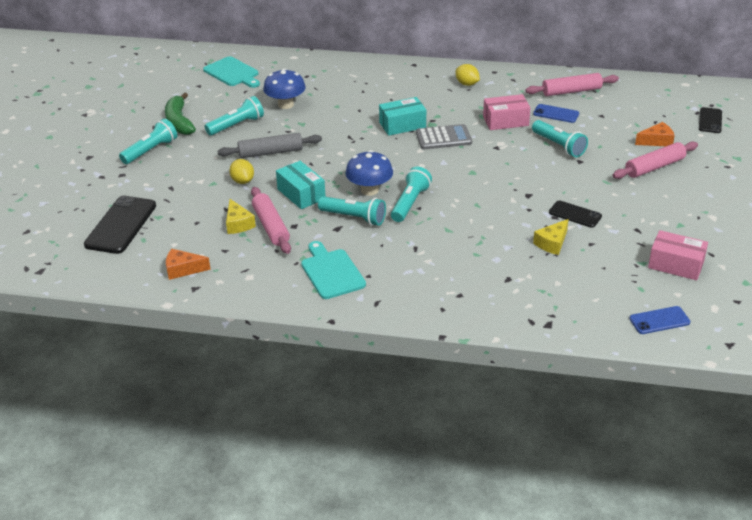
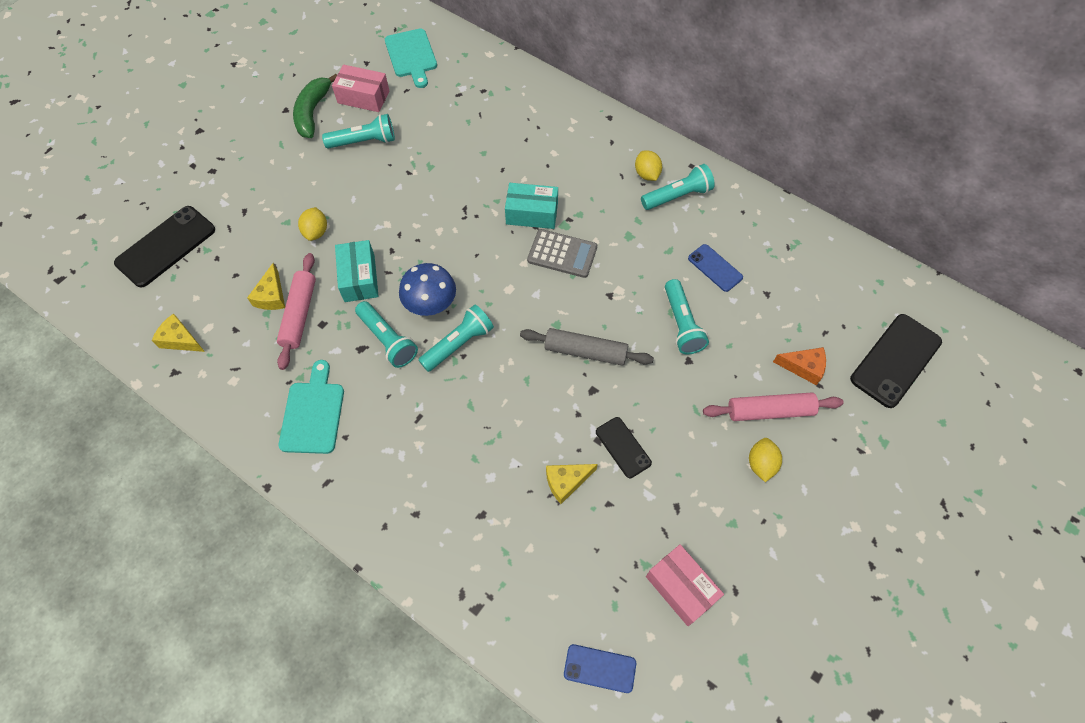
camera: 25 degrees right, 25 degrees up
(150, 151) = (259, 146): turquoise flashlight -> turquoise flashlight (677, 196)
(183, 269) = (180, 339): orange cheese -> yellow cheese
(270, 152) = (370, 199): grey rolling pin -> grey rolling pin (585, 351)
(285, 105) = (432, 129): blue mushroom -> none
(505, 121) = (649, 256): pink box -> pink box (363, 97)
(571, 91) = (759, 236): pink rolling pin -> none
(672, 192) = (761, 464): none -> yellow lemon
(710, 120) = (895, 360): black phone -> black phone, size x1.76

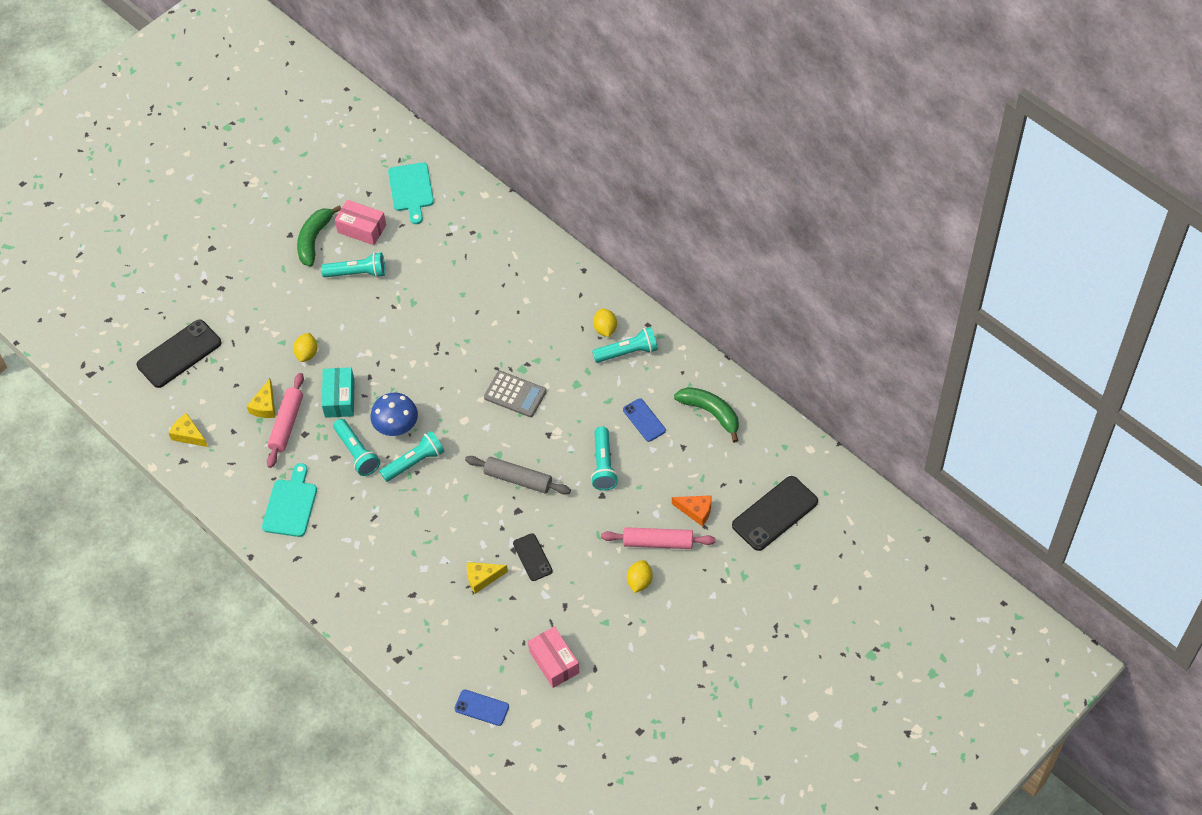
camera: 10 degrees right, 5 degrees down
(532, 213) = (495, 355): turquoise box -> none
(787, 253) = (711, 413): none -> green banana

